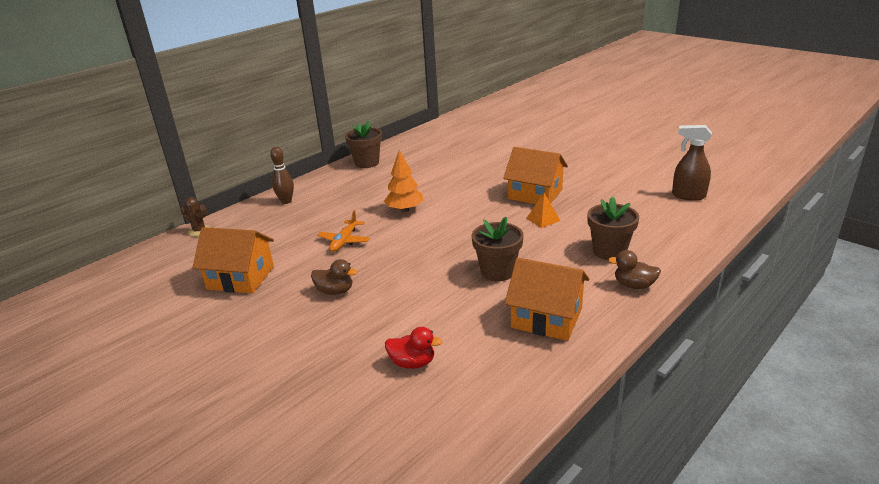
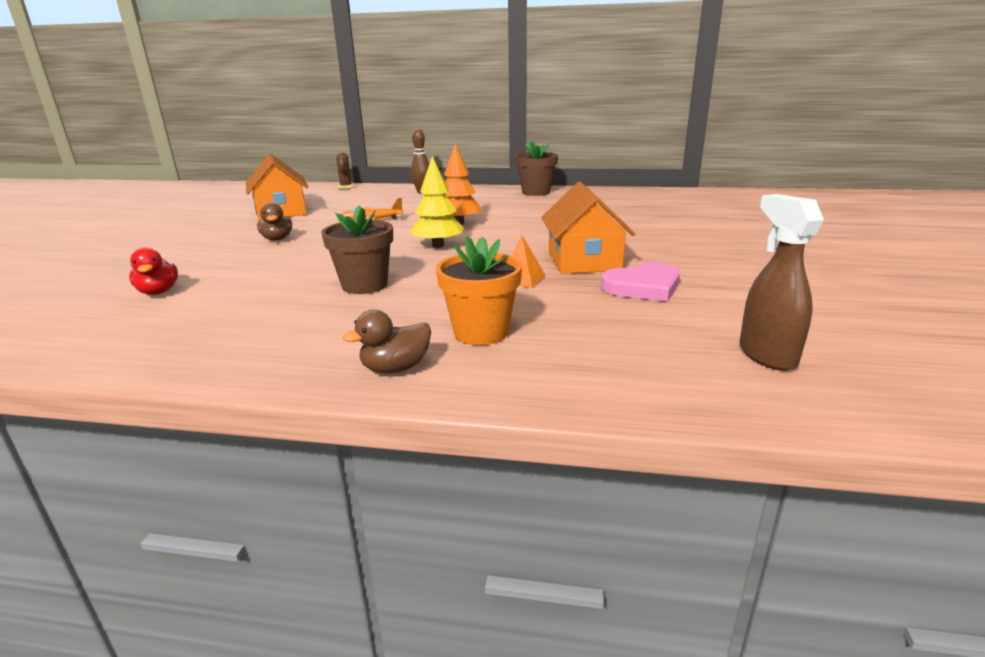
camera: 55 degrees right, 5 degrees down
(447, 229) = (438, 246): none -> yellow tree
(546, 318) = (272, 331): orange house -> none
(590, 192) = (643, 287): none -> pink heart
(609, 251) = (481, 332): brown flower pot -> orange flower pot
(634, 285) = (396, 368): brown duck -> brown duck turned 105 degrees counterclockwise

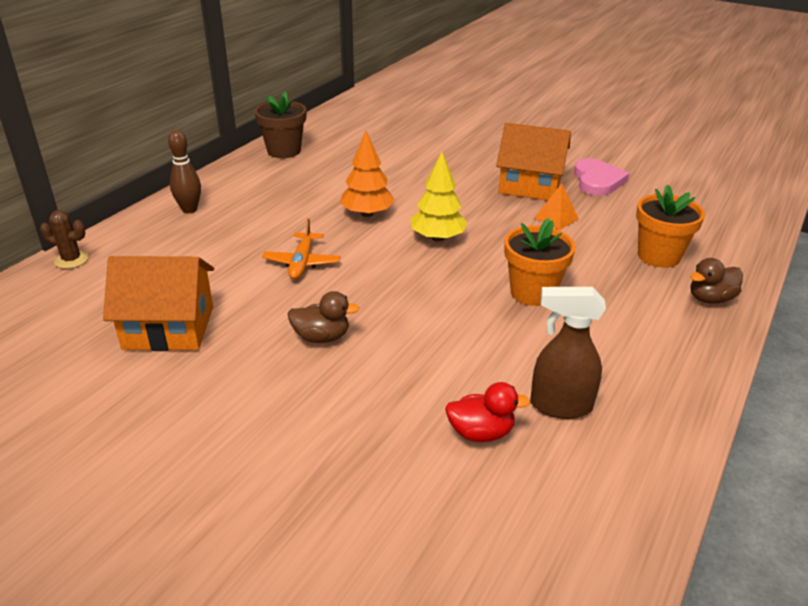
camera: 70 degrees left, 10 degrees up
(364, 285) = (532, 292): brown flower pot -> orange flower pot
(396, 368) = (710, 299): brown duck -> brown duck turned 75 degrees clockwise
(766, 355) = (714, 180): brown spray bottle -> brown spray bottle (560, 406)

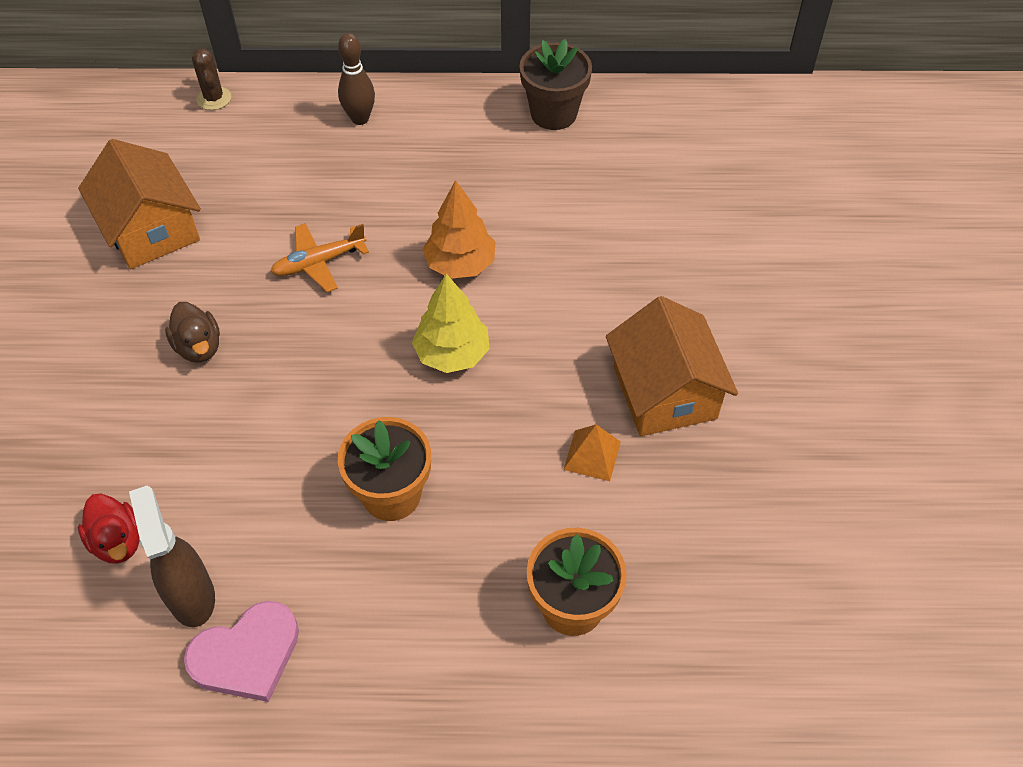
camera: 60 degrees right, 20 degrees up
(597, 181) = (746, 466): pink heart -> pink heart (247, 655)
(710, 299) = (499, 696): brown duck -> none

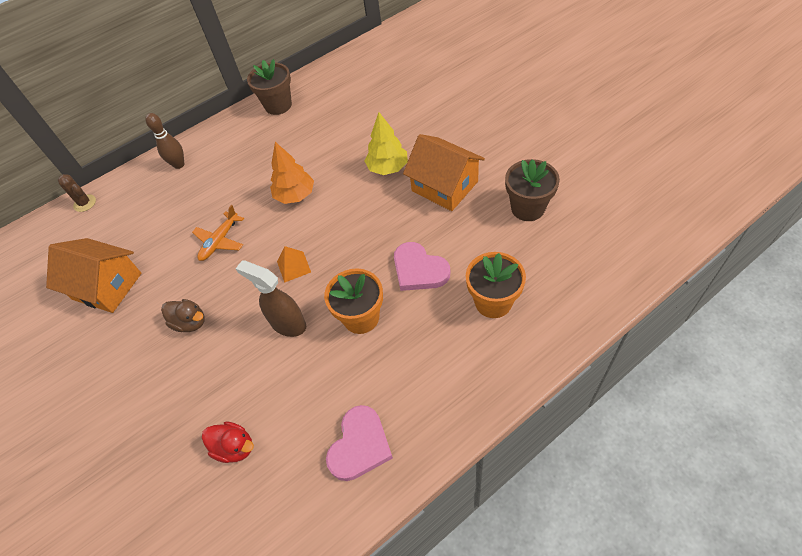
camera: 30 degrees left, 0 degrees up
(191, 595) = (302, 441): brown spray bottle -> brown spray bottle (288, 324)
(452, 354) = (330, 236): yellow tree -> yellow tree (388, 168)
(520, 486) = (419, 270): none -> pink heart
(592, 455) = (438, 233): orange pyramid -> orange pyramid (294, 267)
(749, 511) = (527, 208): none -> brown flower pot

